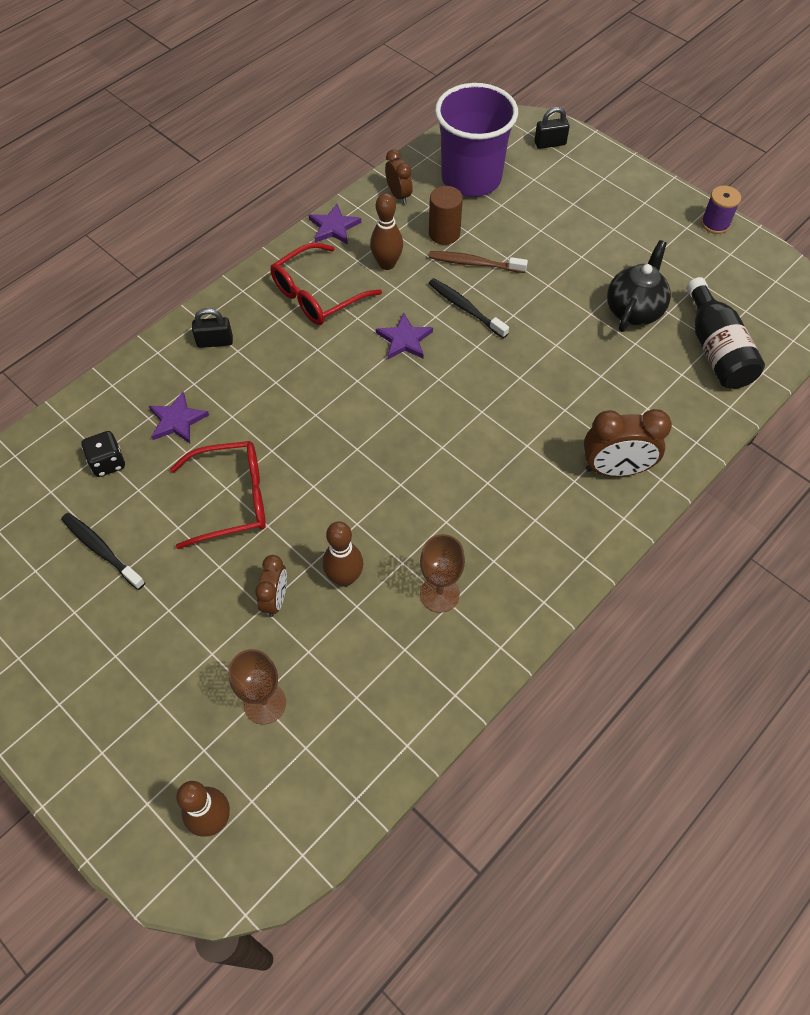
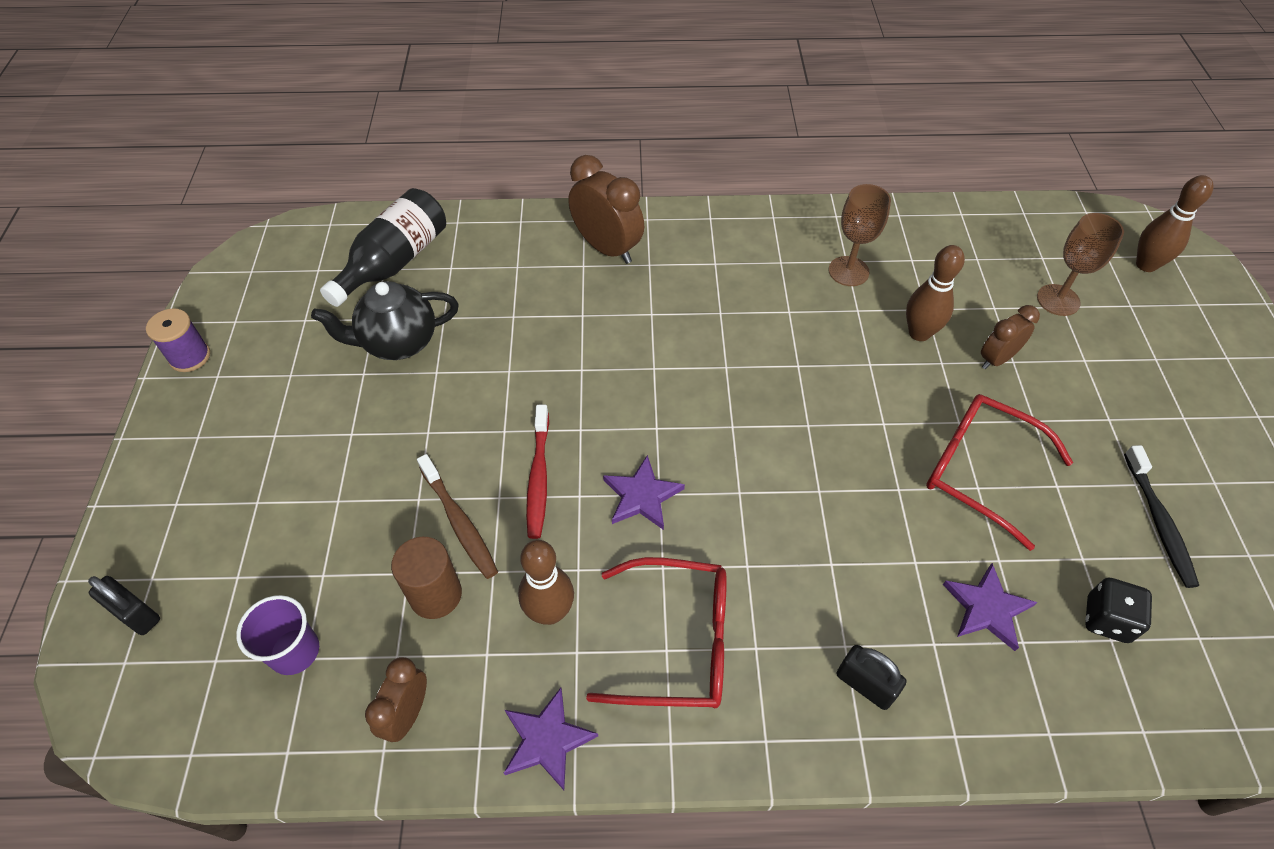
camera: 135 degrees left, 5 degrees down
(465, 308) = (539, 477): black toothbrush -> red toothbrush
(471, 178) = (294, 651): purple cup -> purple cup, size x0.46

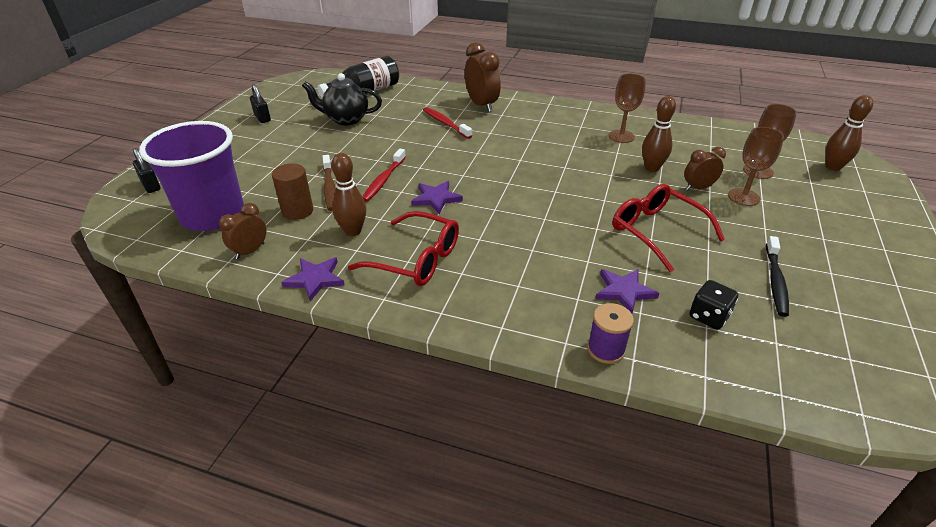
camera: 20 degrees right, 15 degrees down
(190, 357) = (243, 107): purple spool -> purple spool (606, 349)
(294, 651) = (213, 215): purple cup -> purple cup, size x2.17
(570, 310) = (445, 123): none -> red toothbrush
(865, 684) = (520, 305): black padlock -> black padlock (262, 118)
(1060, 362) = (743, 197): none -> brown goblet

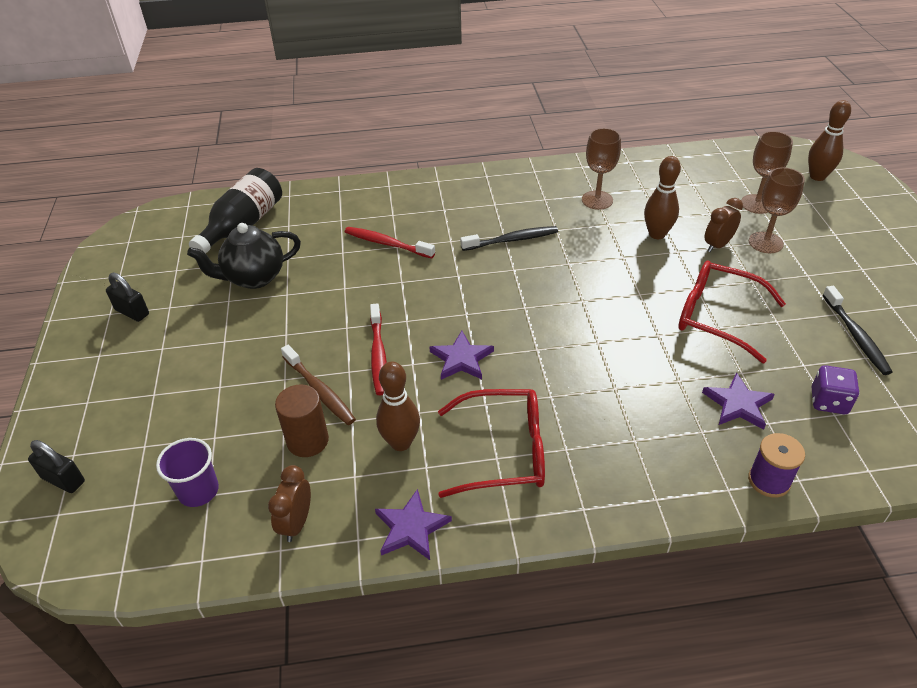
camera: 25 degrees left, 5 degrees up
(213, 215) = (198, 491): purple cup -> purple cup, size x0.46
(481, 105) = (409, 202): brown clock -> none
(534, 143) = (512, 240): none -> black toothbrush
(708, 316) = (828, 402): black dice -> purple dice

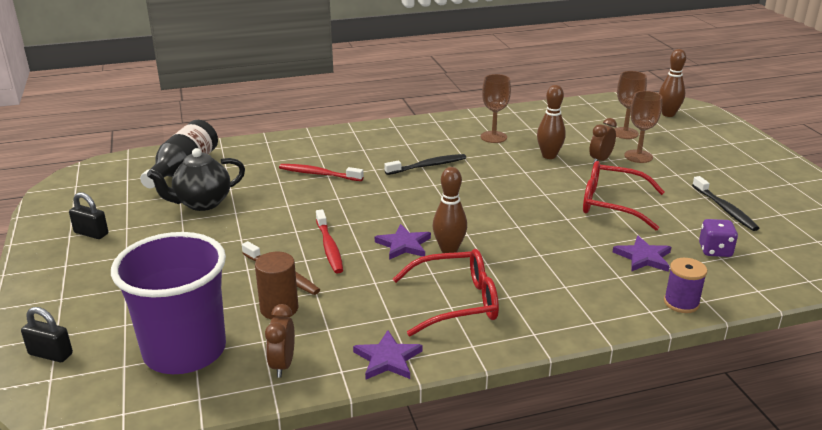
camera: 10 degrees left, 15 degrees down
(198, 491) = (185, 351): purple cup -> purple cup, size x2.17
(400, 442) = (364, 303): brown bowling pin -> brown bowling pin (449, 249)

